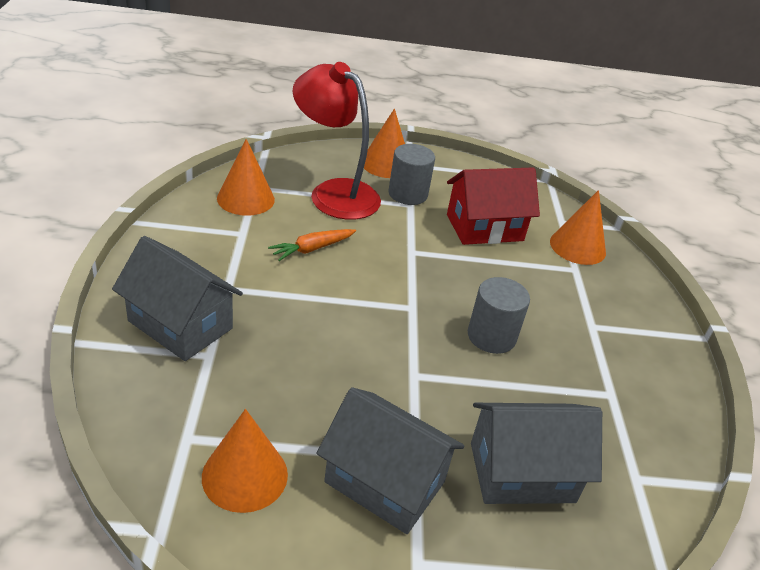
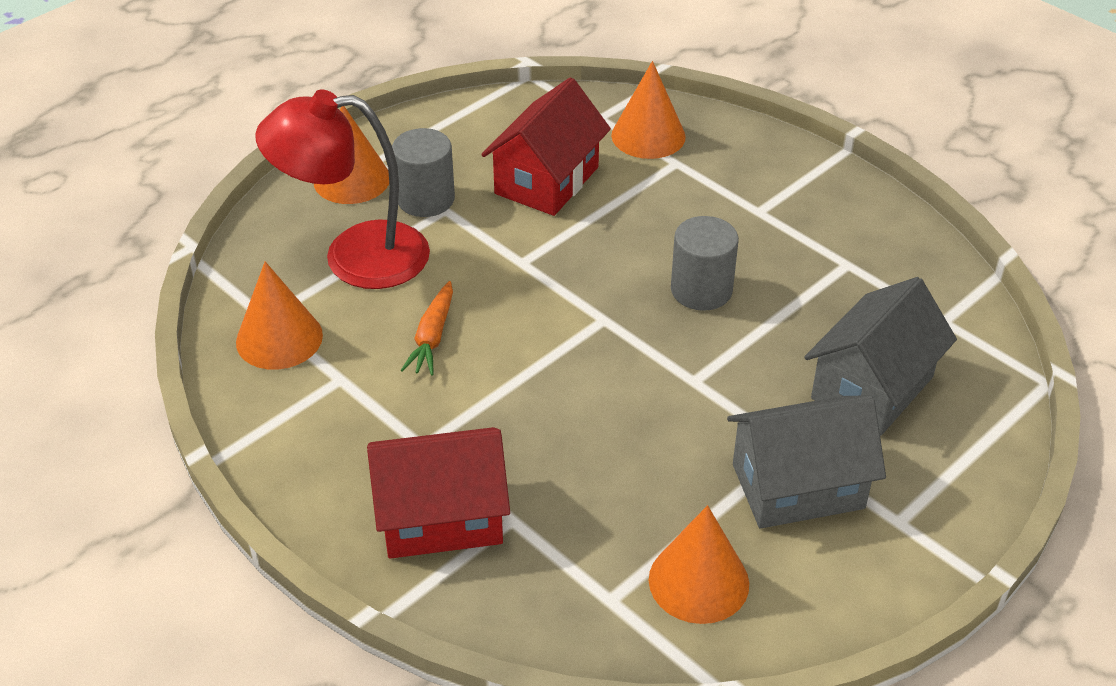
camera: 40 degrees left, 5 degrees up
(180, 324) = (441, 517): grey house -> red house

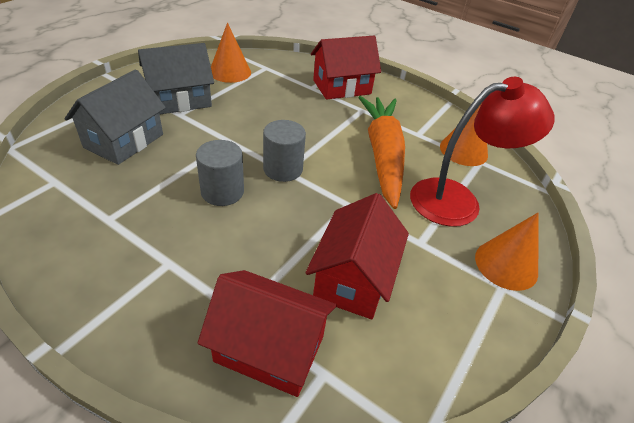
camera: 165 degrees right, 0 degrees up
(425, 199) = (439, 250): grey cylinder -> grey cylinder (283, 169)
(432, 337) = (382, 155): orange carrot -> orange carrot, size x2.24
(648, 136) = (269, 348): orange cone -> red house

